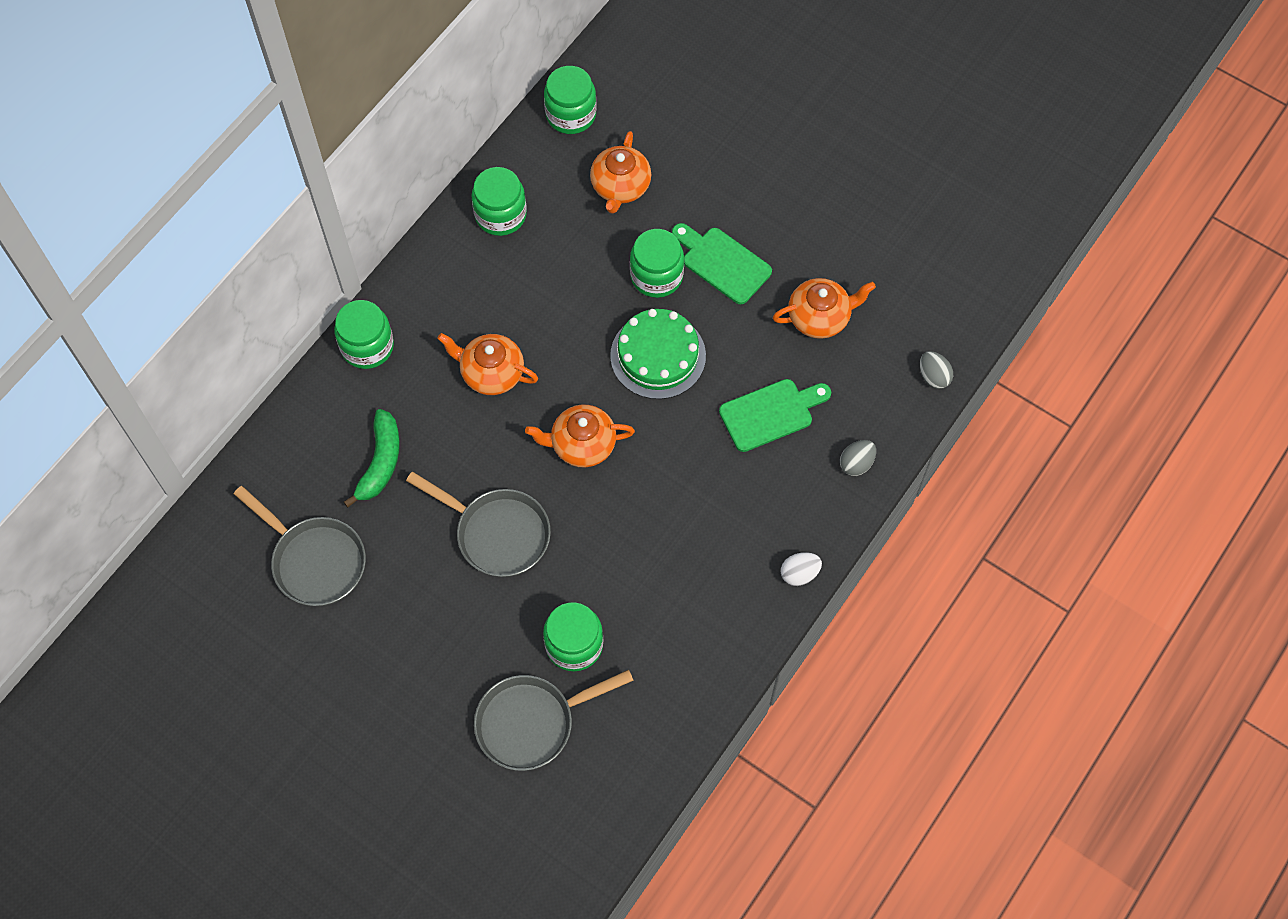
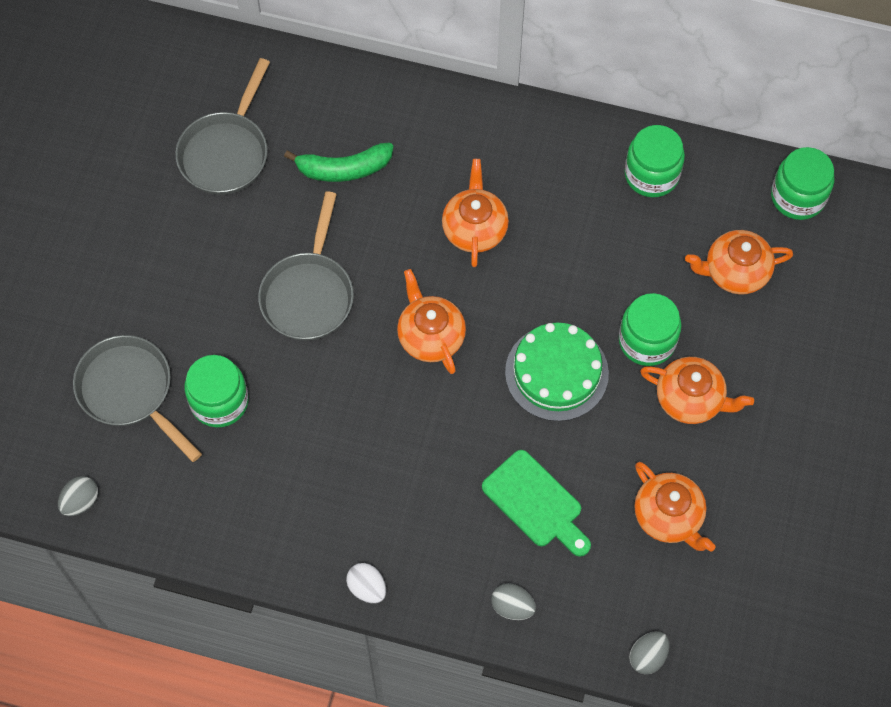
camera: 70 degrees right, 0 degrees up
(367, 346) = (458, 113): green jar -> none
(627, 799) = (81, 501): none -> grey egg
(722, 263) = (690, 399): green cutting board -> orange teapot

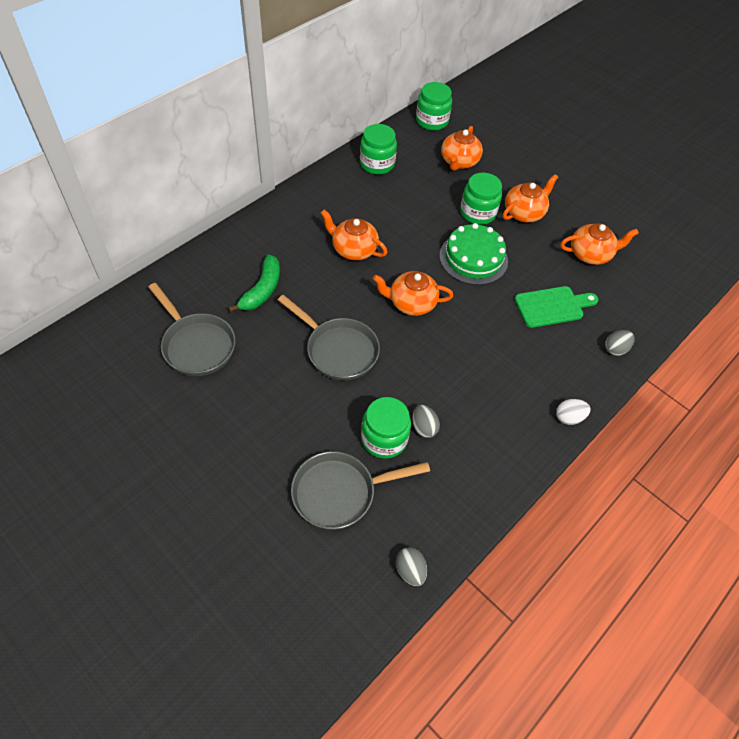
camera: 65 degrees left, 10 degrees down
(647, 656) = (673, 303): grey egg -> grey egg (424, 427)

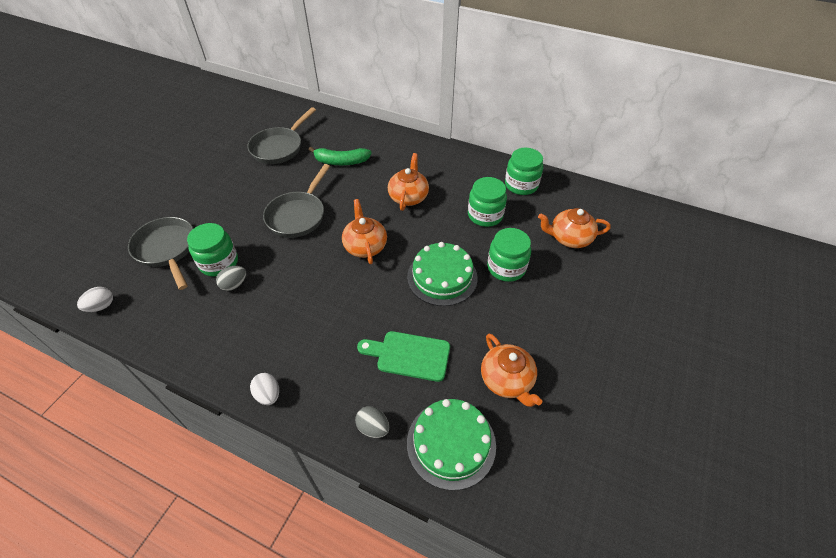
camera: 75 degrees right, 5 degrees down
(410, 570) = (101, 306): grey egg -> white egg
(432, 121) = (612, 206): green jar -> green jar (485, 215)
(524, 213) = (532, 305): orange teapot -> none
(552, 306) = (409, 355): green cutting board -> green cutting board turned 135 degrees clockwise
(637, 305) = (451, 443): none -> green cake

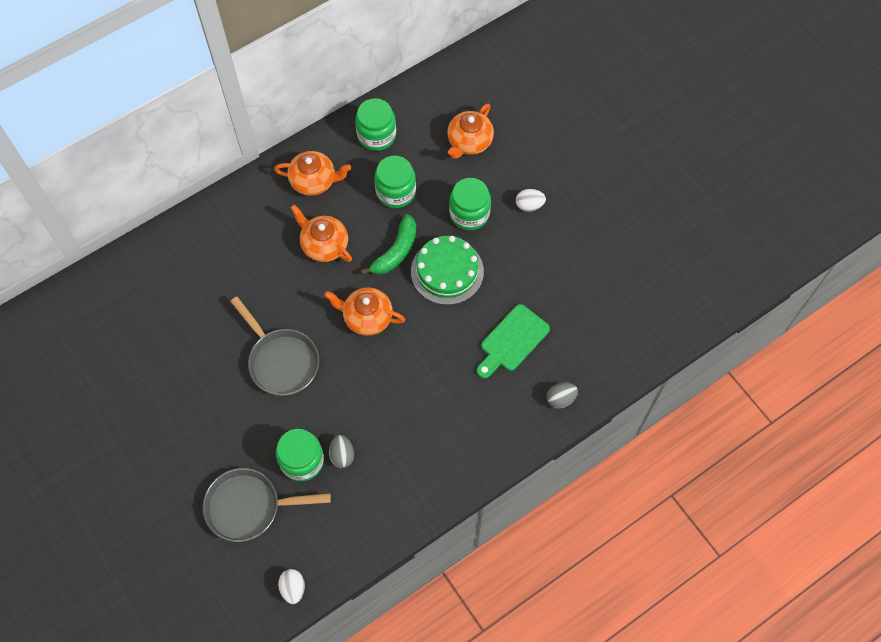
camera: 60 degrees left, 15 degrees up
(268, 394) = (486, 466): white egg -> white egg (529, 205)
(279, 147) = (148, 337): grey pan -> none
(341, 162) = (221, 283): green banana -> green banana (396, 251)
(451, 443) = (603, 350): green cake -> none
(507, 380) = (576, 282): orange teapot -> orange teapot (314, 181)

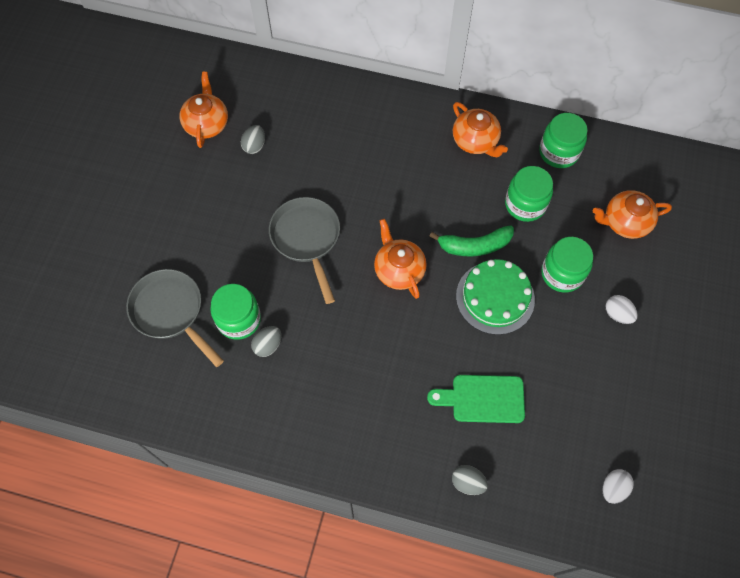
camera: 50 degrees right, 0 degrees up
(162, 337) = (254, 146): none -> grey egg
(281, 361) = (307, 239): grey pan -> grey pan turned 150 degrees clockwise
(293, 588) = (130, 397): white egg -> white egg (613, 488)
(324, 245) = (430, 191): orange teapot -> orange teapot (207, 124)

